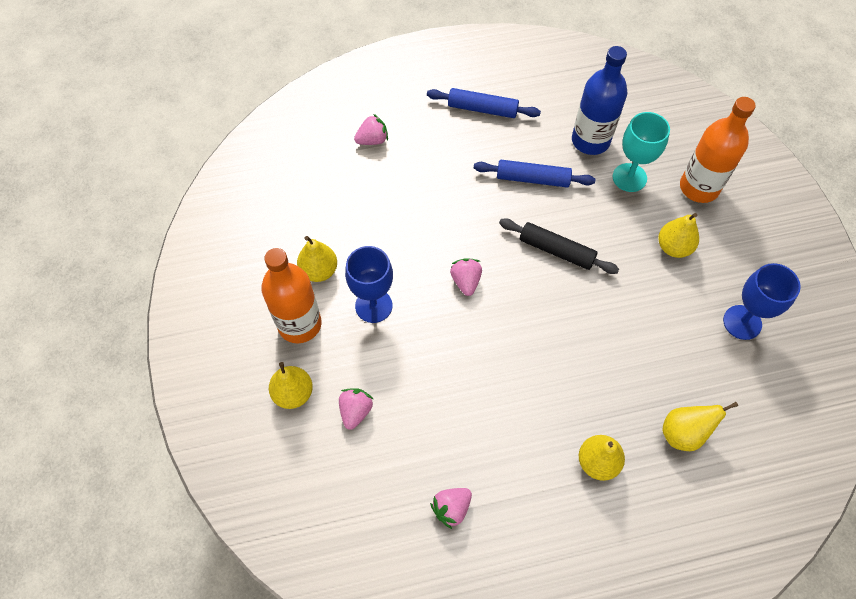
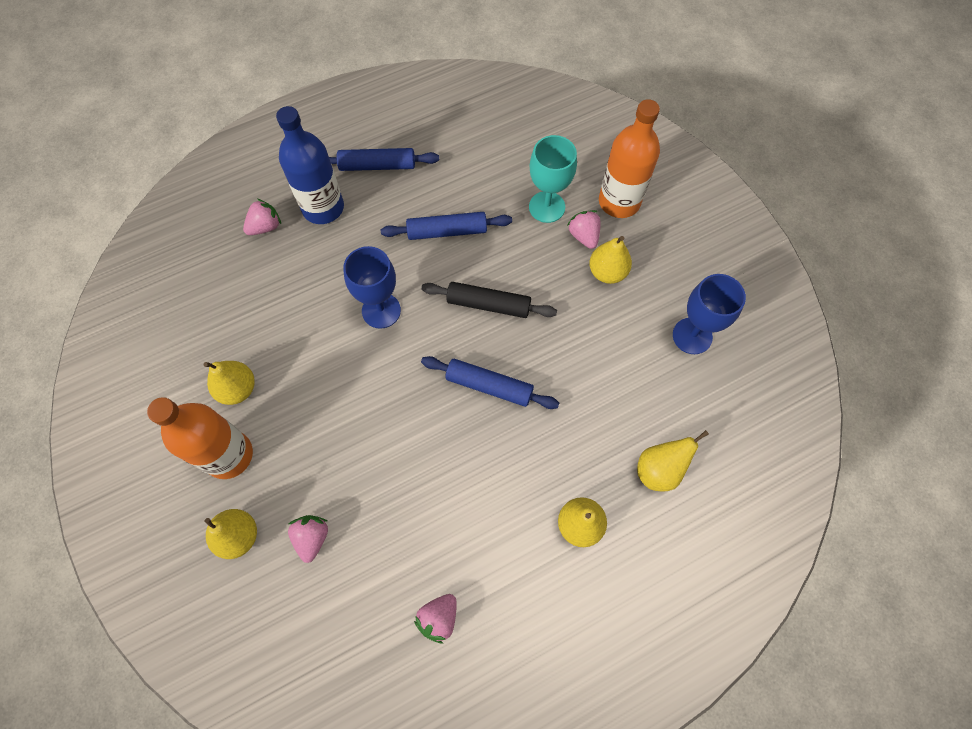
camera: 15 degrees left, 5 degrees up
(373, 306) = (306, 414): blue goblet -> blue goblet (381, 310)
(466, 281) = (400, 362): pink strawberry -> pink strawberry (584, 236)
(541, 321) = (489, 386): none -> blue rolling pin
(590, 141) = (498, 176): blue bottle -> blue bottle (323, 208)

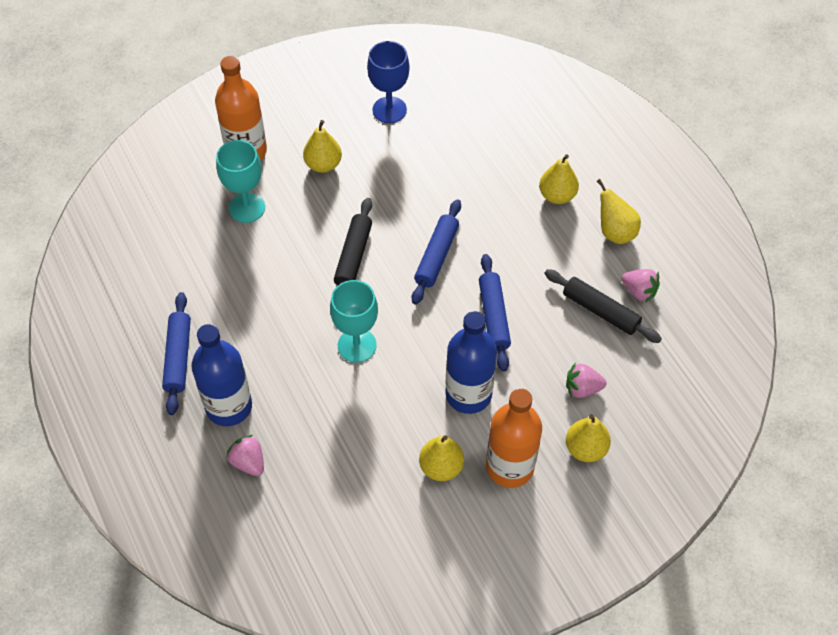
camera: 90 degrees left, 10 degrees down
(316, 416) = (468, 394): none -> blue bottle
(381, 310) = (357, 345): blue goblet -> turquoise goblet
(412, 567) = (600, 311): none -> black rolling pin
(447, 231) = (268, 291): blue rolling pin -> blue rolling pin (494, 316)
(584, 236) = (283, 180): pink strawberry -> none
(659, 470) = (509, 141): yellow pear -> yellow pear (615, 232)

